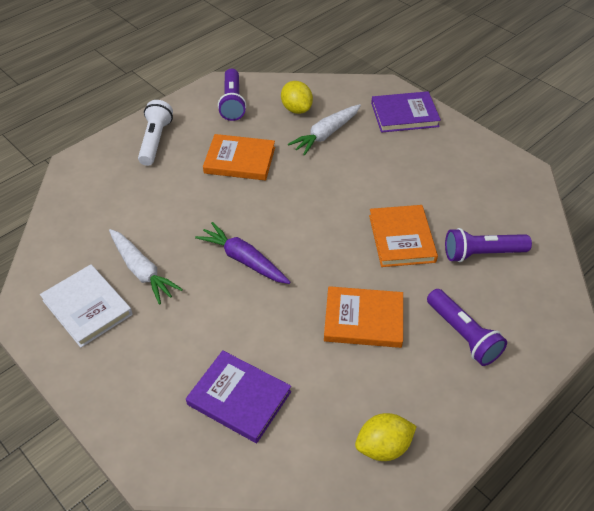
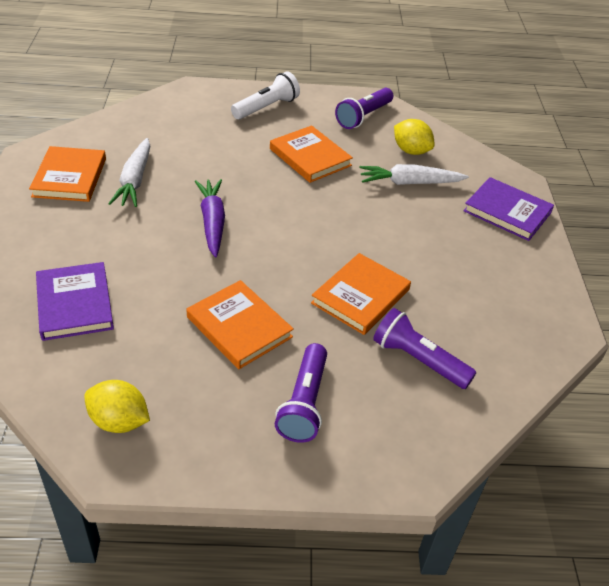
camera: 40 degrees right, 5 degrees down
(87, 307) = (70, 177): white book -> orange book
(296, 109) = (411, 151): yellow lemon -> yellow lemon turned 60 degrees counterclockwise

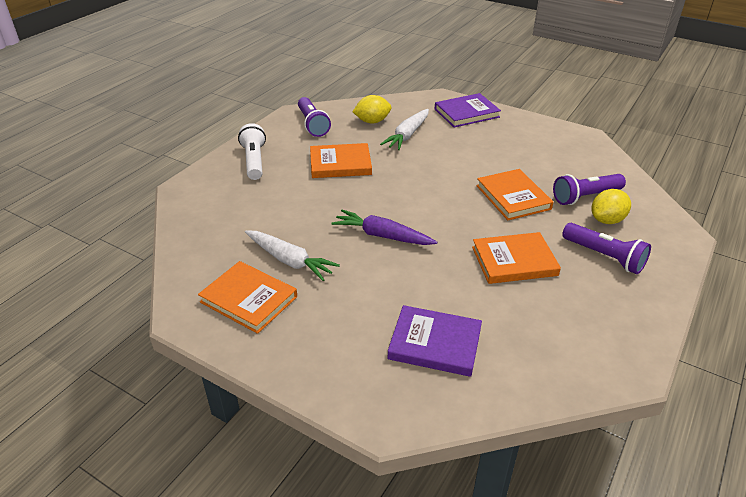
camera: 55 degrees left, 5 degrees down
(119, 421) = (586, 354): yellow lemon -> yellow lemon (607, 220)

